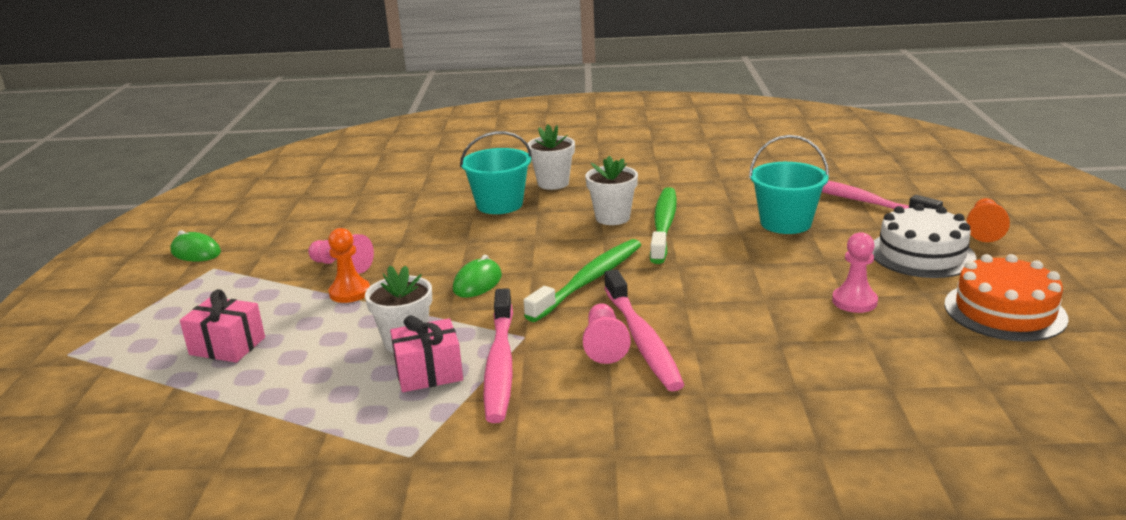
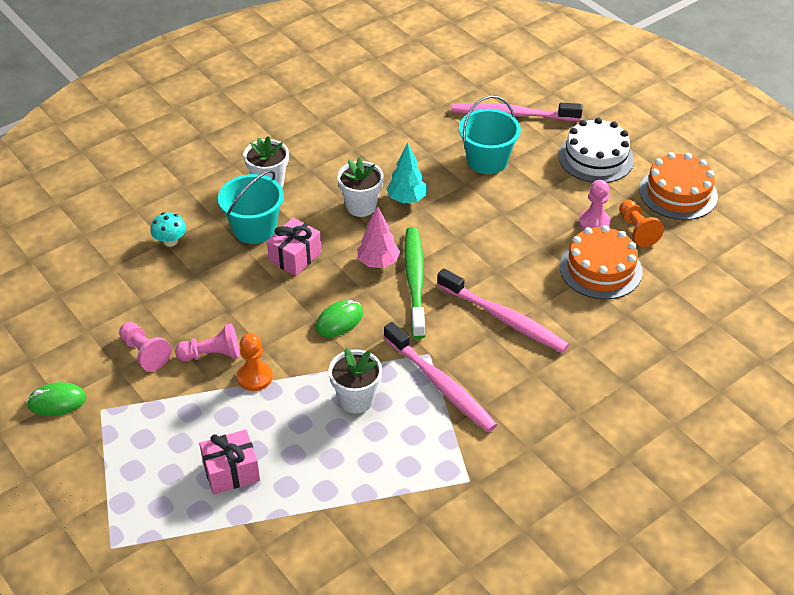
camera: 40 degrees left, 20 degrees up
(424, 193) = (170, 241): none -> turquoise mushroom
(429, 373) = (404, 416): pink gift -> pink gift (295, 257)
(477, 283) = (339, 321): green mouse -> green mouse turned 60 degrees clockwise
(573, 257) = (378, 262): none -> pink tree
(604, 345) = (486, 335): pink pawn -> pink pawn (144, 353)
(663, 225) = (407, 199): green toothbrush -> turquoise tree
(814, 340) = (600, 269): none -> orange cake
(984, 230) = (613, 116): orange pawn -> orange pawn (637, 230)

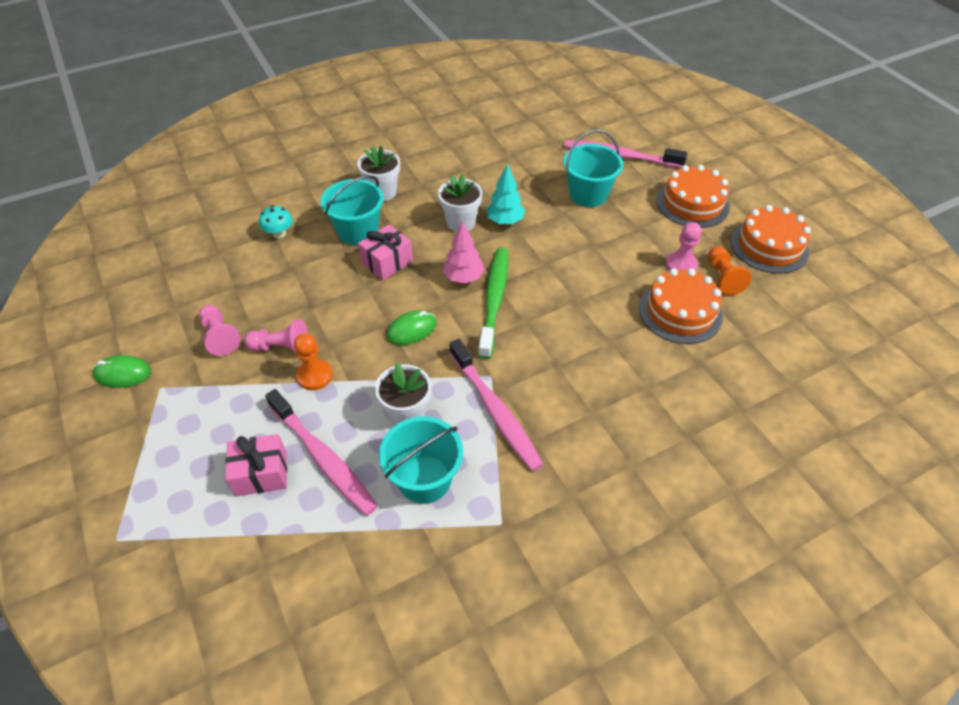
camera: 10 degrees right, 5 degrees up
(389, 454) = (424, 479): none -> turquoise bucket
(504, 318) = (573, 349): pink toothbrush -> pink toothbrush (323, 458)
(596, 158) = (692, 203): white cake -> orange cake

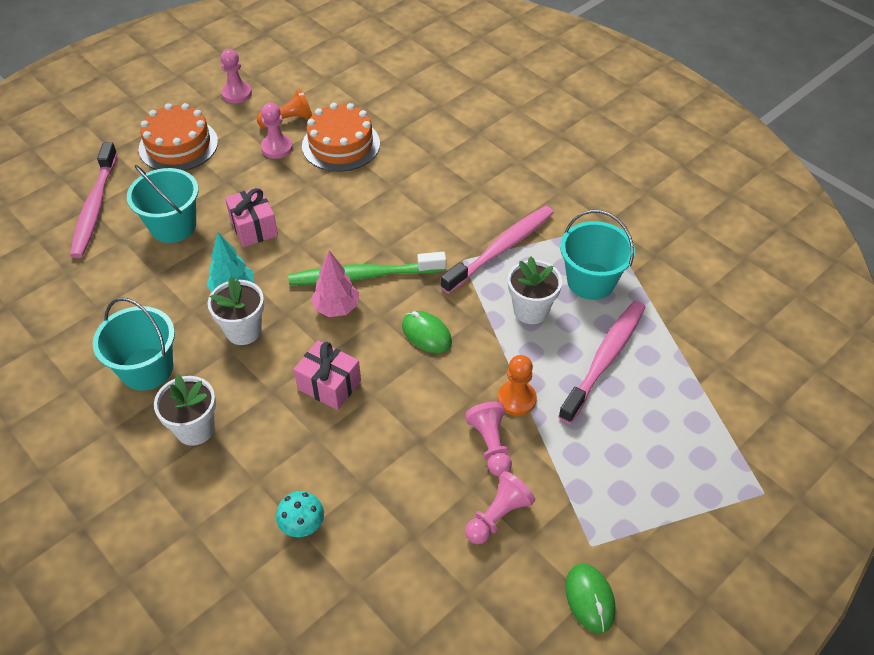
camera: 105 degrees left, 0 degrees up
(261, 473) = (643, 402): pink gift -> pink gift (254, 227)
(357, 231) = (279, 433): turquoise bucket -> turquoise bucket (147, 369)
(769, 246) = (237, 94): orange cake -> pink pawn

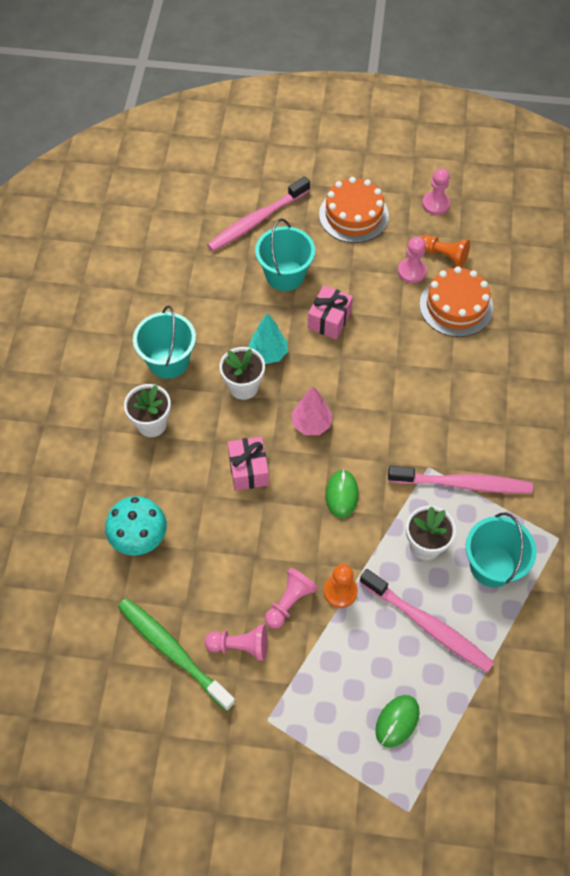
camera: 50 degrees right, 10 degrees up
(302, 525) = (139, 538): turquoise mushroom -> turquoise mushroom, size x1.65
(363, 276) = (353, 418): green toothbrush -> green toothbrush (173, 652)
(589, 599) = (227, 745): green mouse -> green mouse (397, 721)
(604, 359) = (428, 625): pink toothbrush -> pink toothbrush turned 45 degrees clockwise

